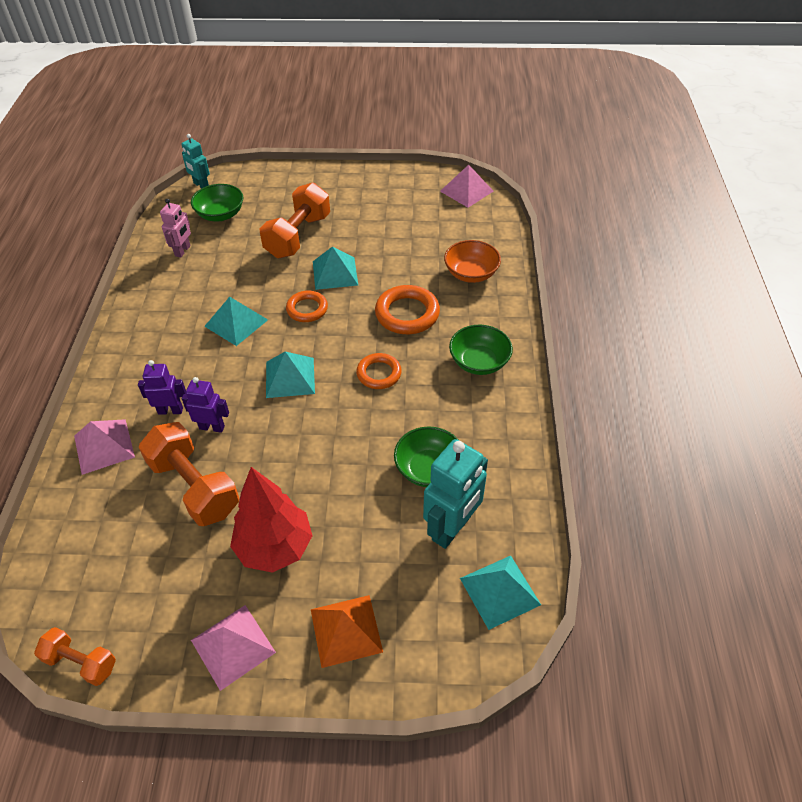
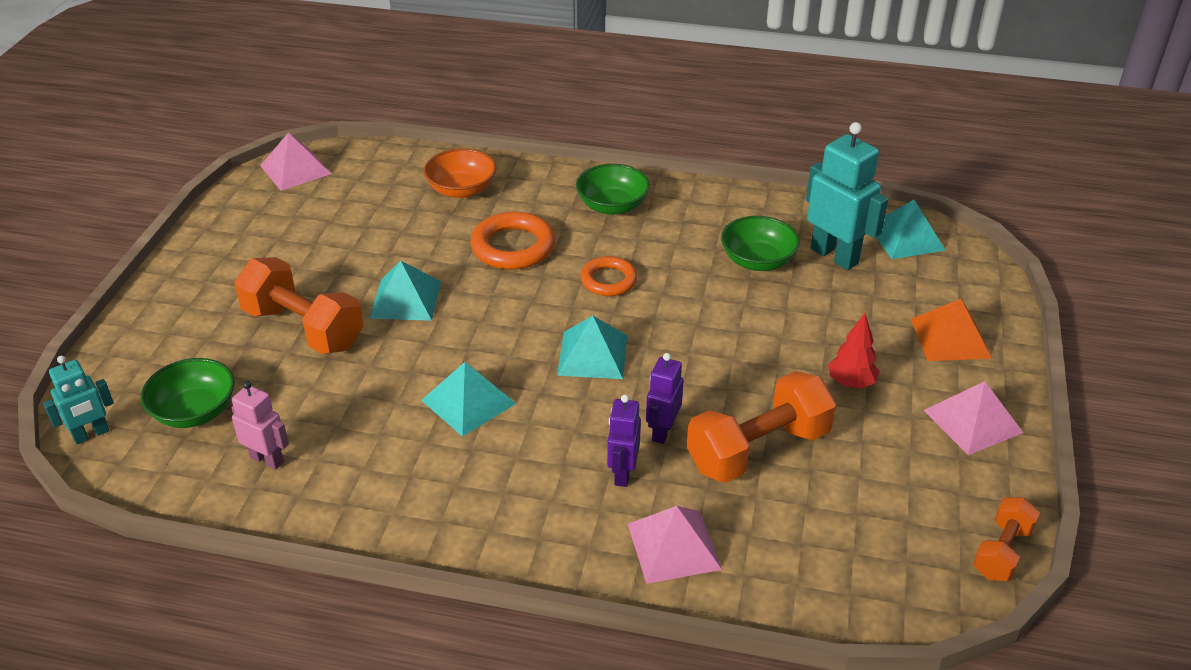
camera: 80 degrees left, 10 degrees down
(275, 547) = (851, 383): red tree -> red tree, size x0.55
(307, 309) = (469, 330): orange ring -> none

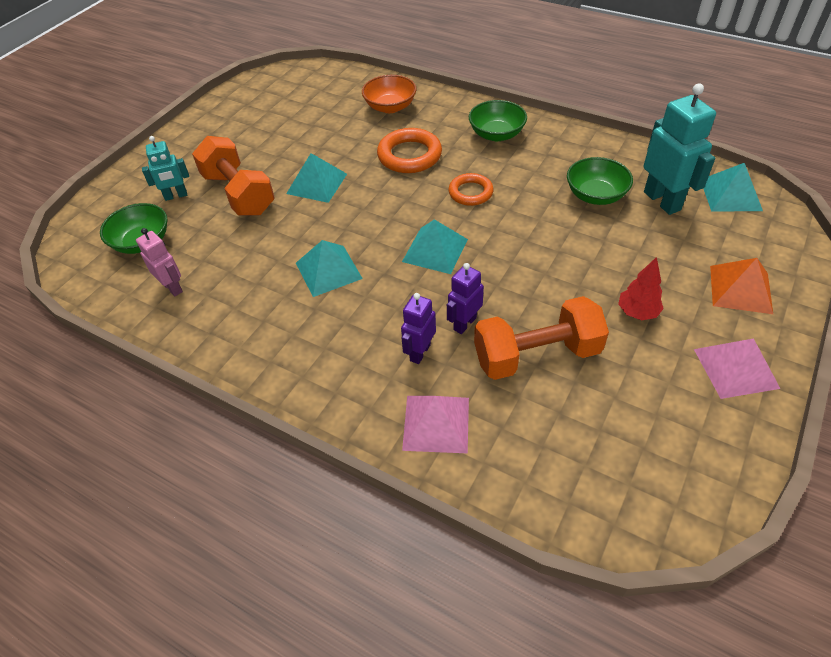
camera: 20 degrees right, 10 degrees up
(91, 434) = (72, 246): turquoise robot -> turquoise robot (176, 196)
(295, 169) = (283, 77): pink pyramid -> none
(1002, 552) = (721, 497): orange dumbbell -> none

